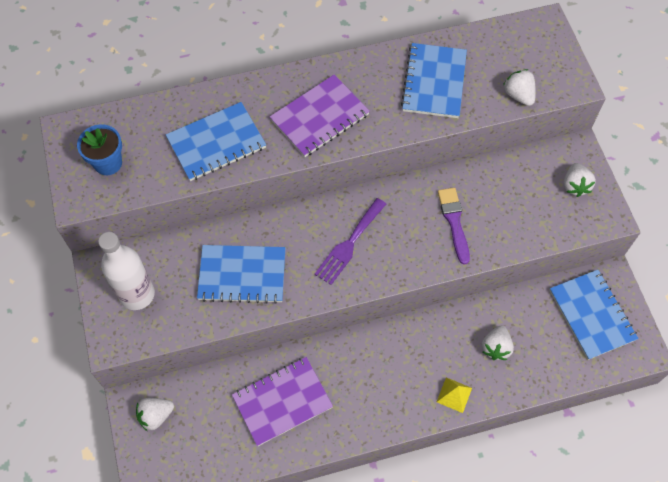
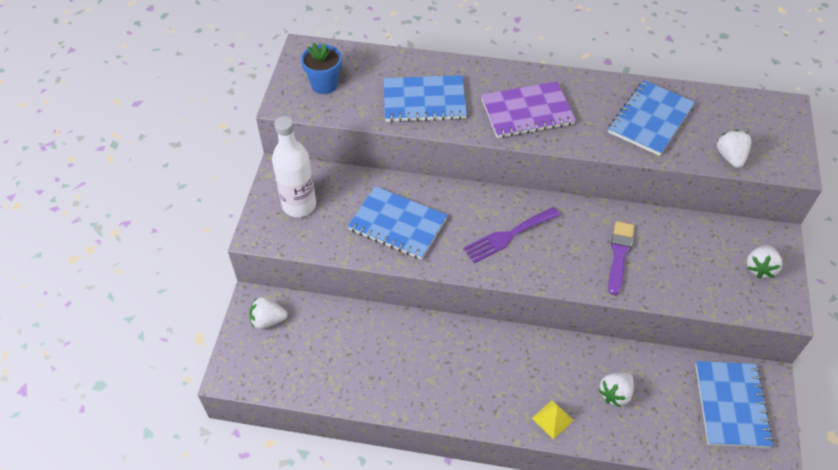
camera: 25 degrees right, 10 degrees down
(282, 401) = (385, 356): purple notebook -> none

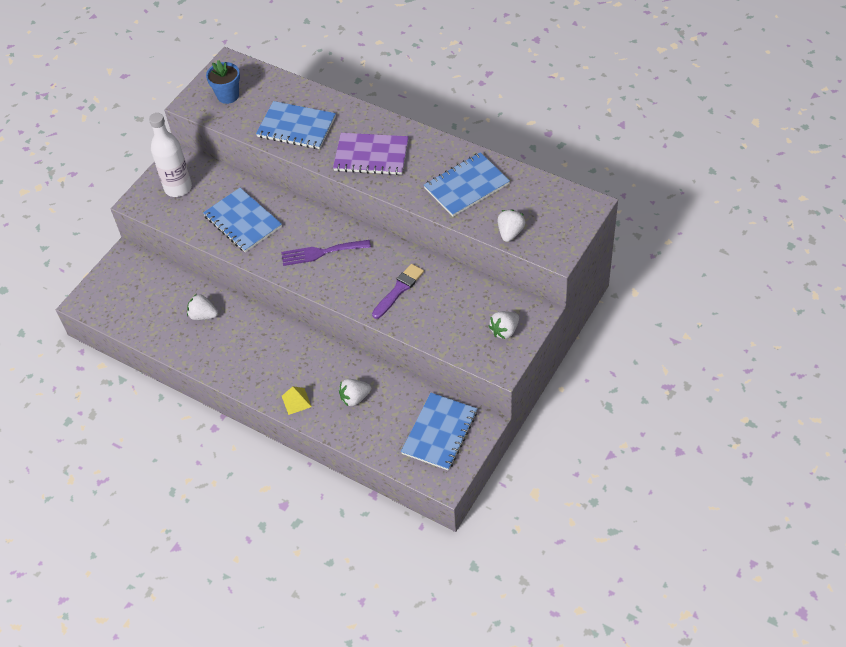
camera: 25 degrees right, 0 degrees up
(268, 320) = (128, 272): white strawberry -> white strawberry (203, 315)

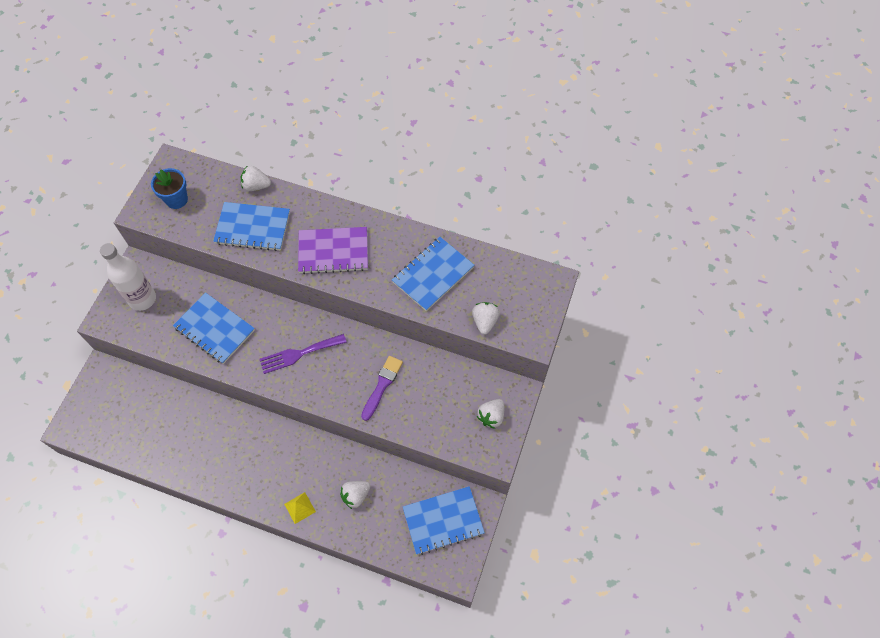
camera: 15 degrees left, 10 degrees up
(203, 315) = (191, 426): white strawberry -> white strawberry (256, 186)
(440, 432) = (443, 521): blue notebook -> blue notebook turned 60 degrees clockwise

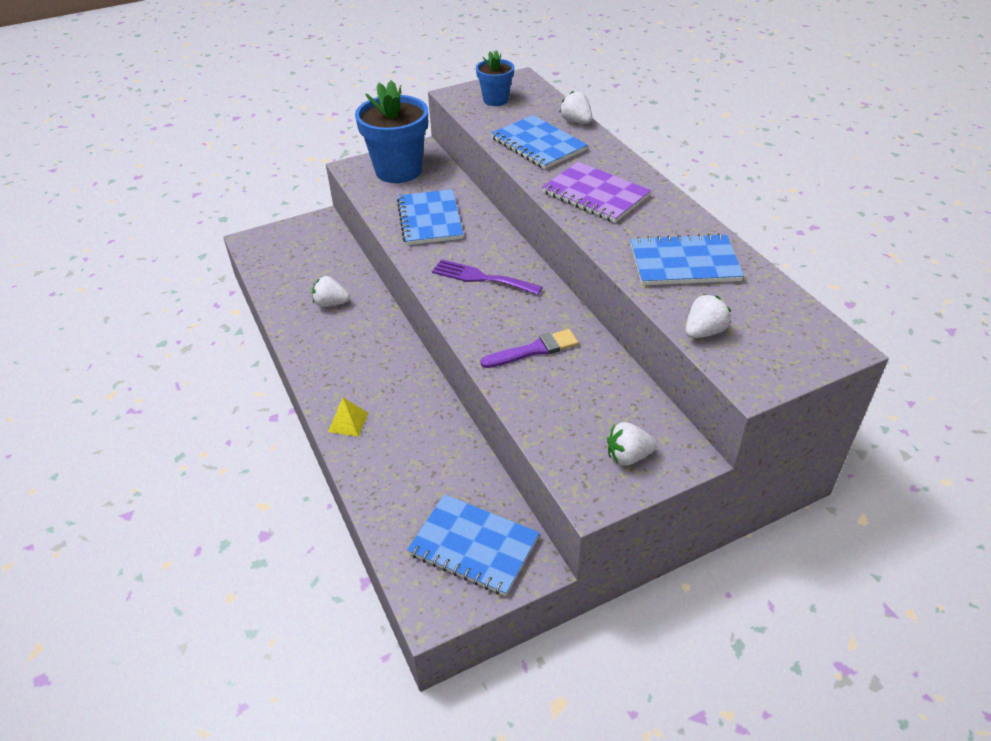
camera: 45 degrees right, 20 degrees down
(142, 299) = (398, 170): white bottle -> blue flower pot
(355, 495) = (410, 452): white strawberry -> white strawberry (331, 304)

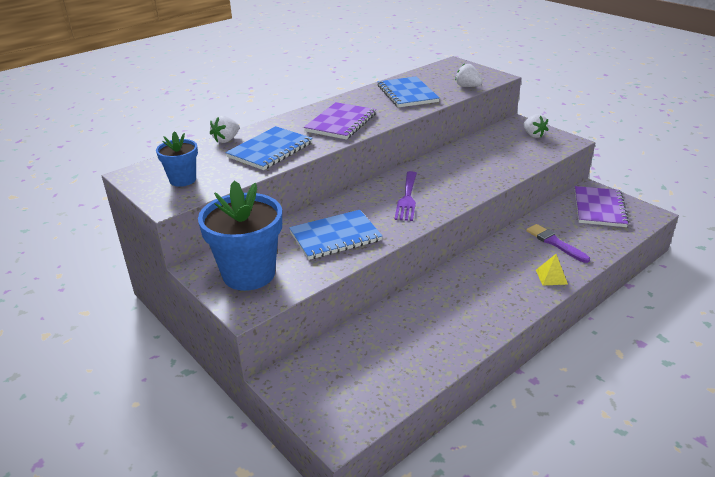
camera: 105 degrees left, 10 degrees down
(331, 304) = (423, 326): white strawberry -> none
(473, 546) = (599, 208): blue notebook -> purple notebook
(534, 350) = (472, 169): purple brush -> purple brush (555, 243)

